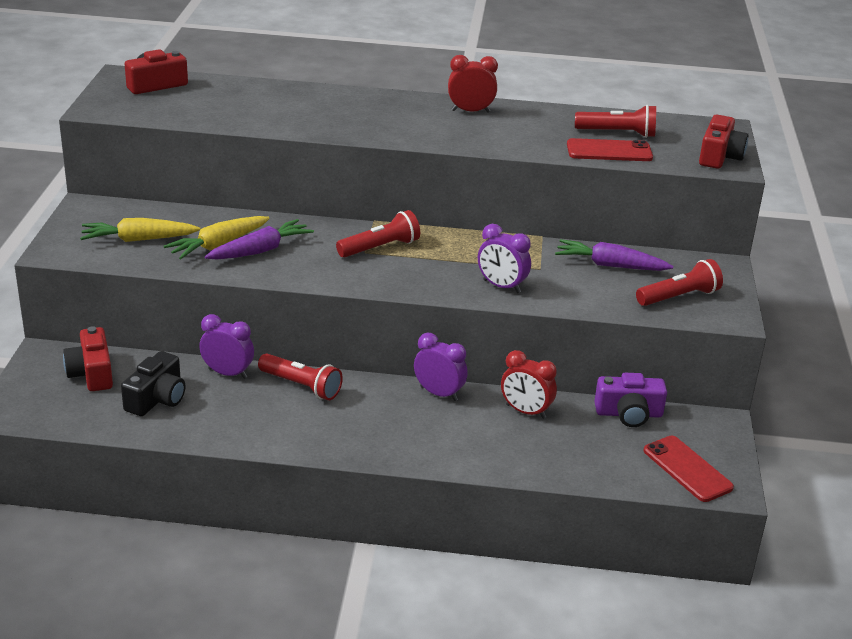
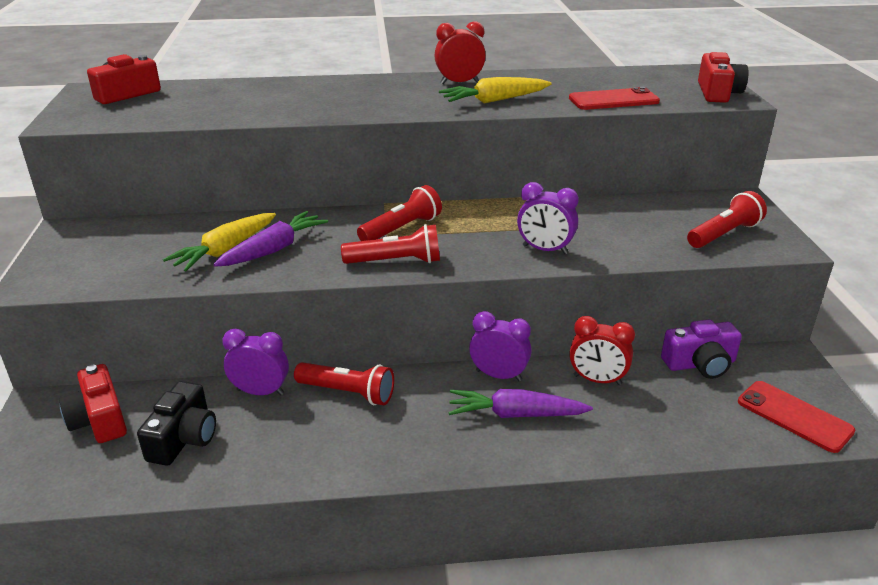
camera: 10 degrees left, 0 degrees up
(138, 239) = (132, 257): yellow carrot -> yellow carrot (494, 100)
(610, 265) = (639, 214): purple carrot -> purple carrot (515, 414)
(618, 133) = (610, 85): red flashlight -> red flashlight (396, 261)

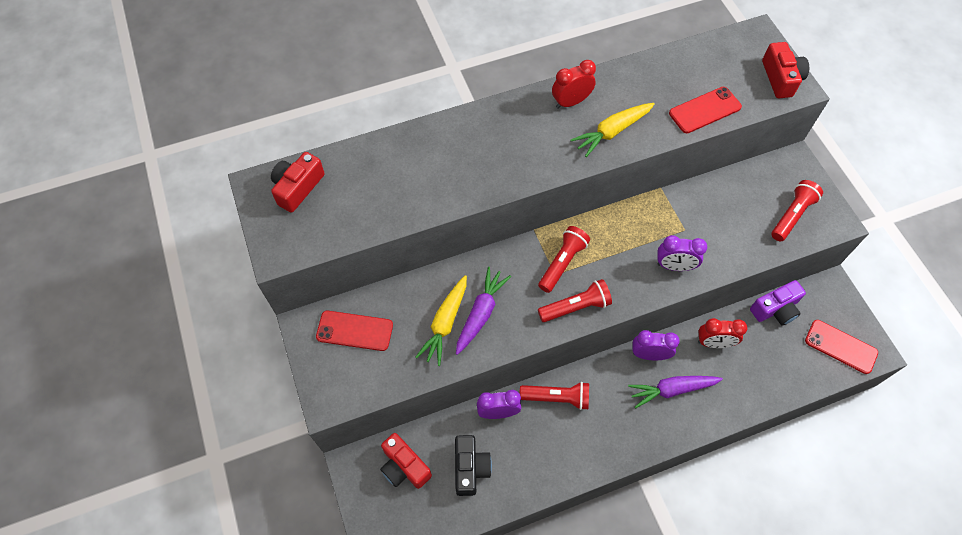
camera: 15 degrees left, 30 degrees up
(116, 240) = (354, 331): none -> red phone

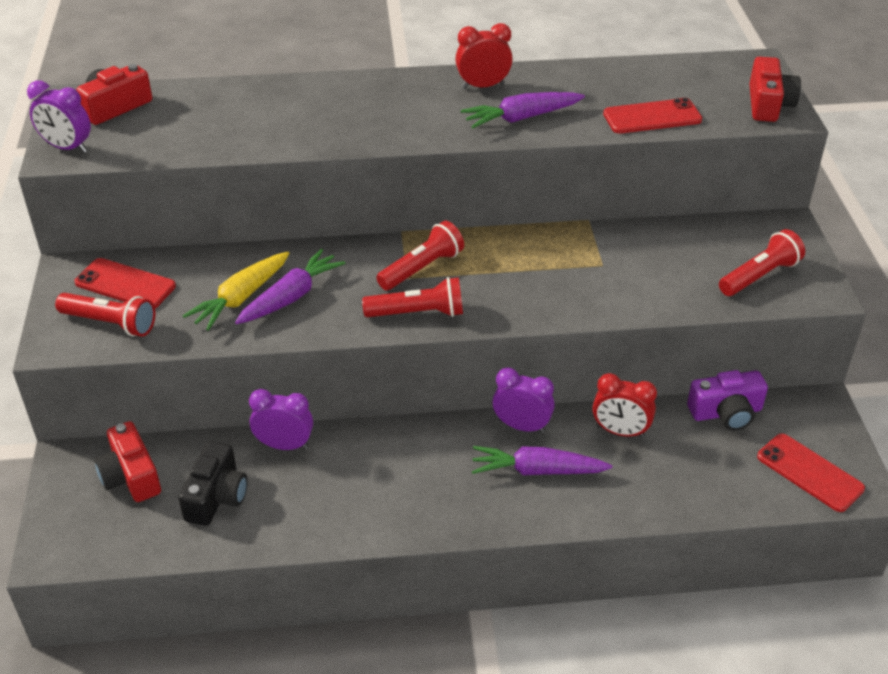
camera: 15 degrees right, 20 degrees down
(557, 398) = (371, 446): red flashlight -> red flashlight (110, 323)
(612, 132) = (521, 118): yellow carrot -> purple carrot
(674, 266) = (571, 297): purple clock -> purple clock (67, 148)

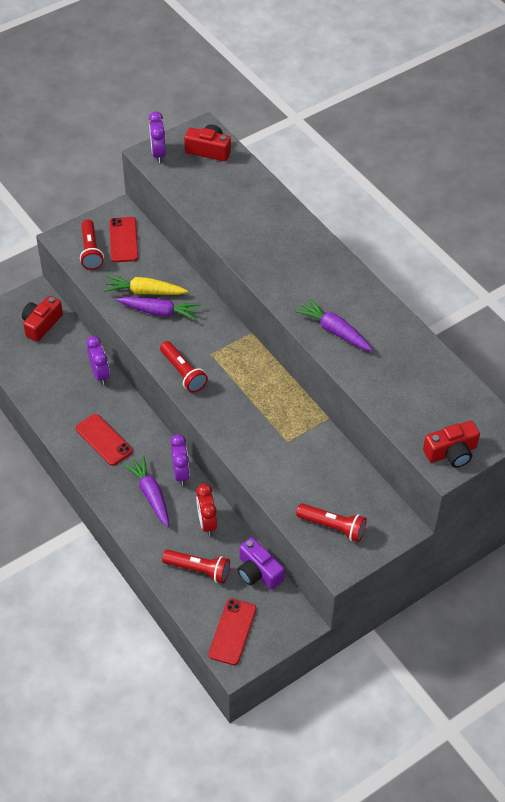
camera: 60 degrees right, 10 degrees up
(216, 496) = (49, 365): black camera -> none
(422, 268) = (223, 357): red flashlight -> red flashlight (198, 570)
(483, 86) = (357, 297): red clock -> none
(652, 117) = (386, 395): red phone -> red phone (104, 440)

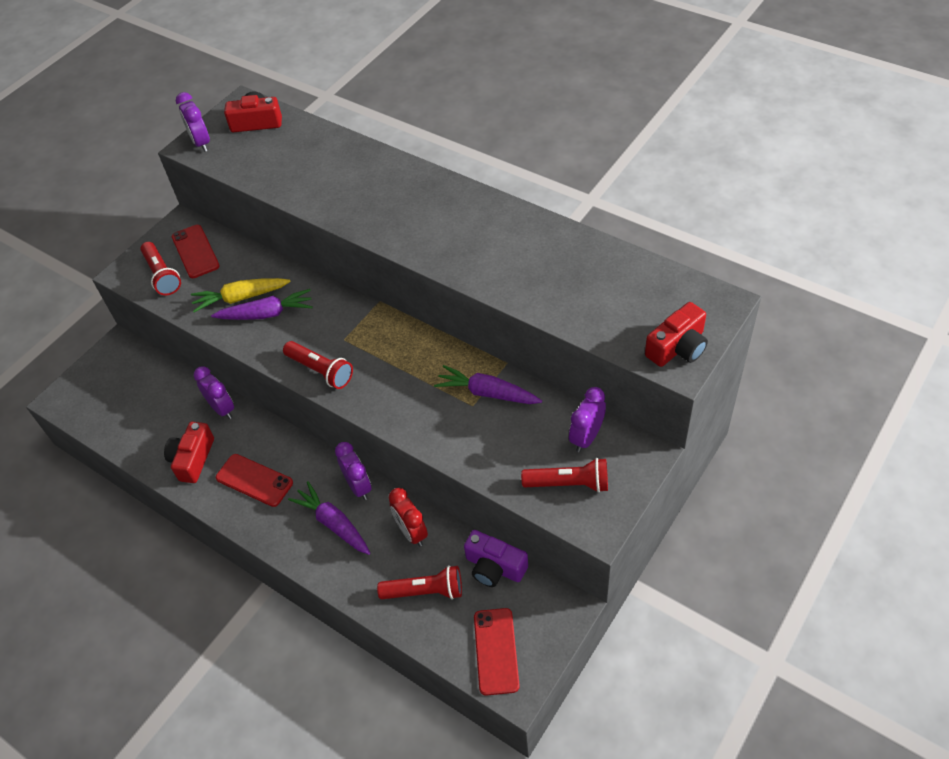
camera: 15 degrees left, 0 degrees up
(41, 324) = (134, 377): red camera -> red camera (193, 459)
(334, 331) = (480, 261): purple carrot -> purple carrot (487, 393)
(363, 497) = (586, 437): none -> purple clock

